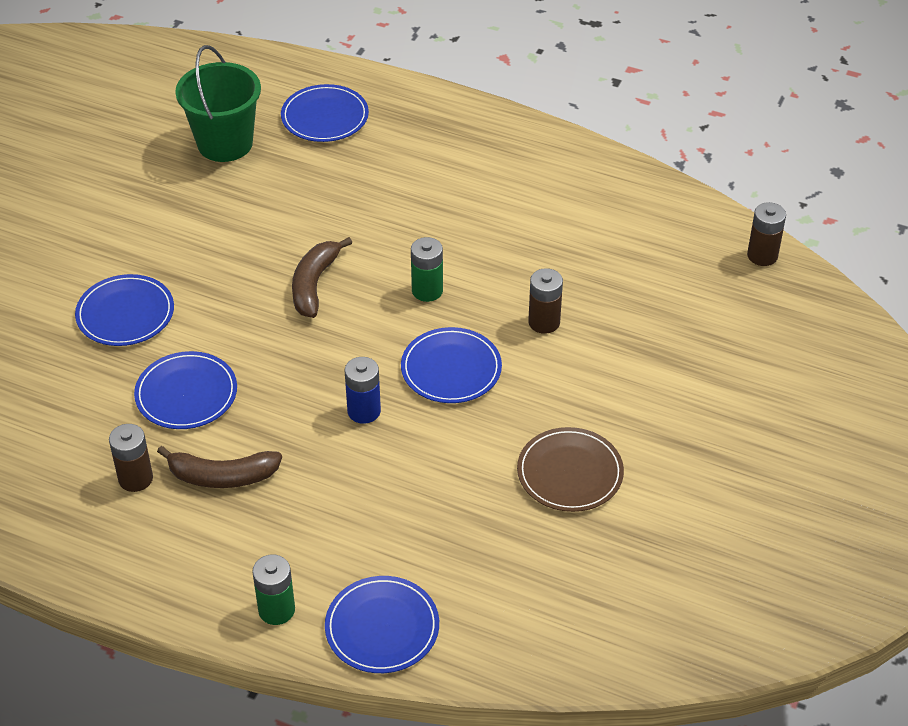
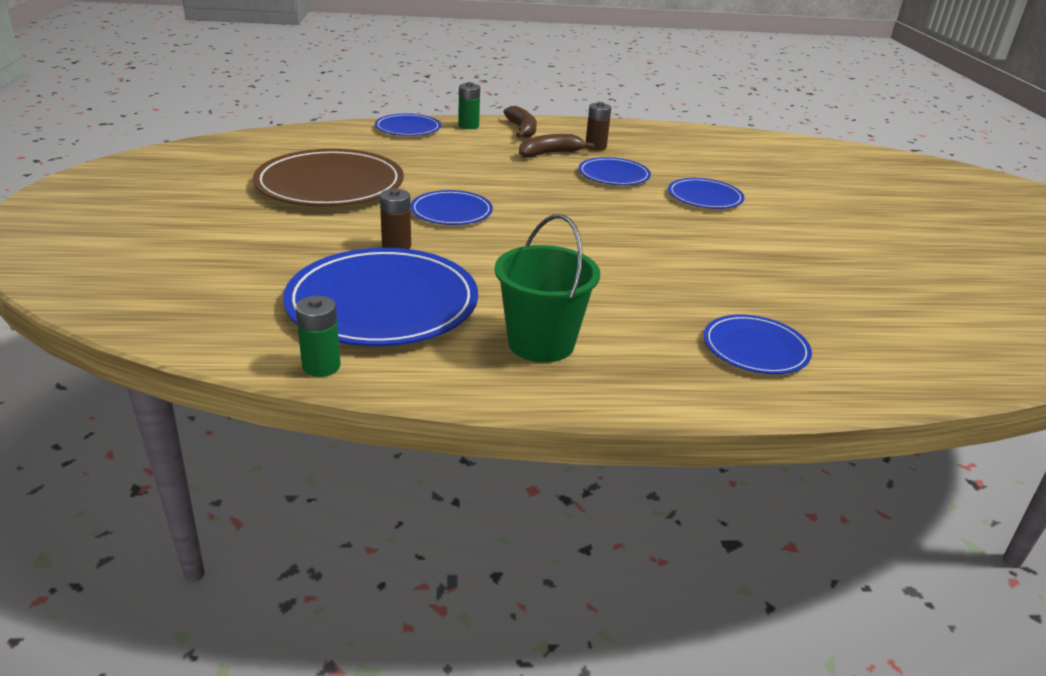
camera: 150 degrees right, 15 degrees down
(225, 143) = (805, 302): green bucket -> green bucket (541, 343)
(314, 284) = (601, 232): brown banana -> brown banana (522, 130)
(364, 411) = (493, 186): blue battery -> none
(427, 291) = (510, 245): green battery -> green battery (321, 366)
(570, 473) = (330, 184): brown plate -> brown plate, size x1.87
(592, 246) = (382, 303): none -> blue plate
(762, 255) = (189, 333): brown battery -> none

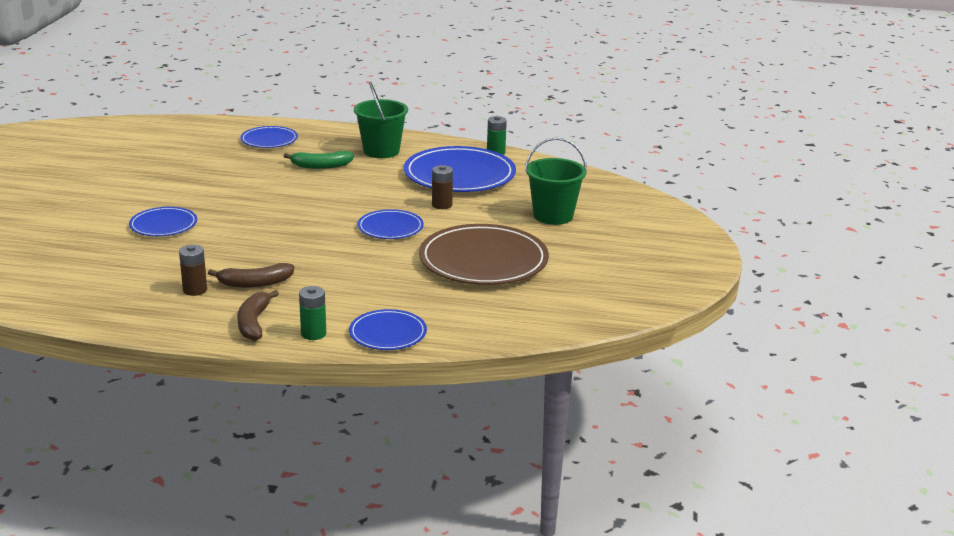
camera: 165 degrees left, 5 degrees down
(233, 243) = (553, 216): none -> green bucket
(614, 175) = (217, 253): blue plate -> none
(614, 297) = (321, 166): none -> green banana

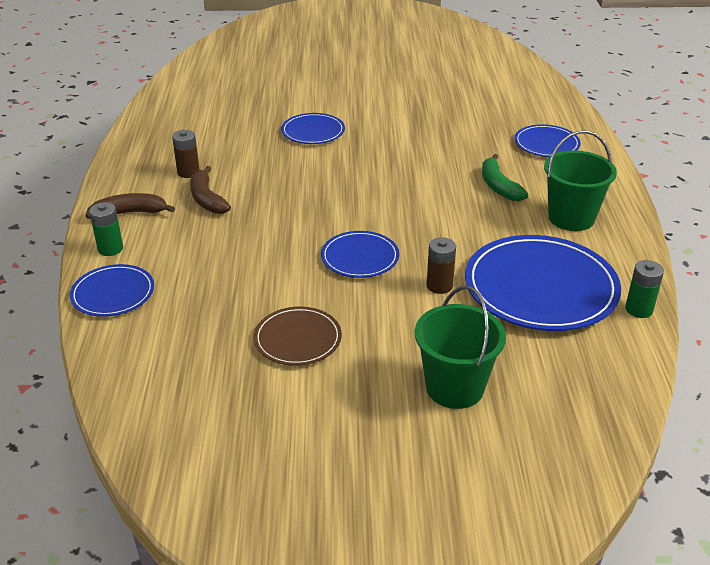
camera: 80 degrees right, 10 degrees up
(483, 260) = (298, 339): brown plate -> brown plate, size x0.53

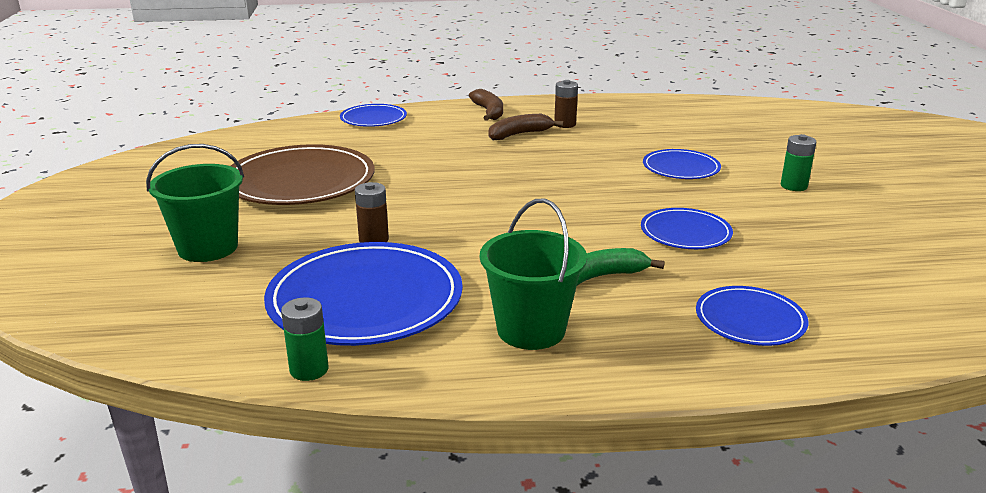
camera: 85 degrees right, 10 degrees down
(110, 249) = (434, 112): green battery -> green battery (793, 186)
(298, 339) = (300, 181): brown plate -> brown plate, size x1.87
(360, 257) = (426, 200): blue plate -> blue plate (685, 232)

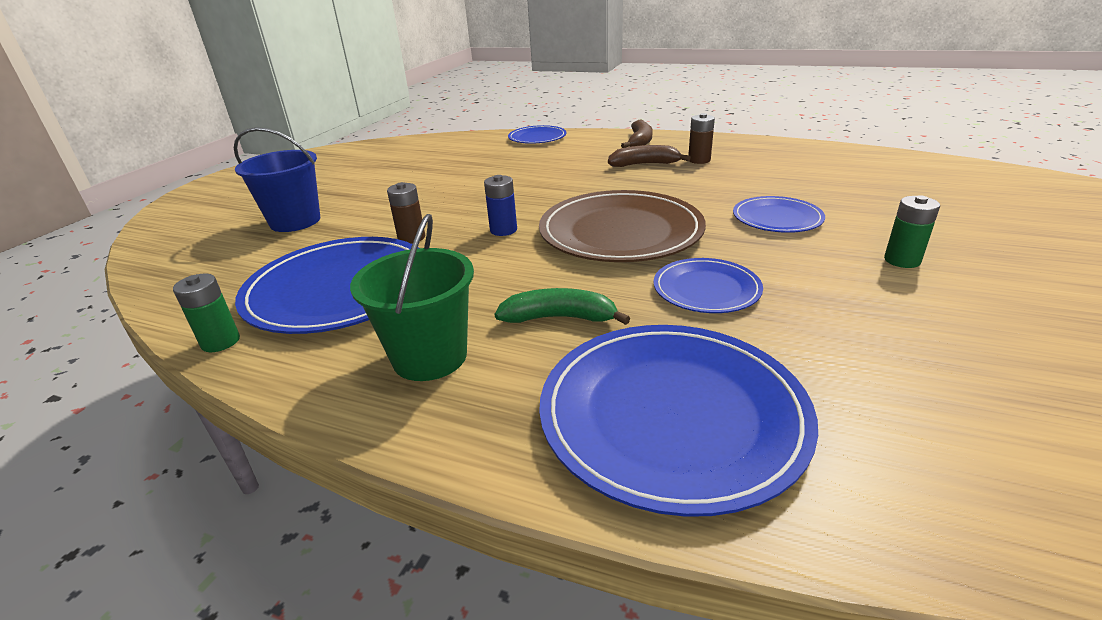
camera: 30 degrees right, 5 degrees up
(208, 248) = (295, 221): green bucket -> blue bucket
(300, 181) = (422, 180): brown plate -> brown plate (620, 231)
(459, 216) = (503, 230): none -> blue battery
(750, 320) = (672, 415): blue plate -> blue plate, size x1.87

